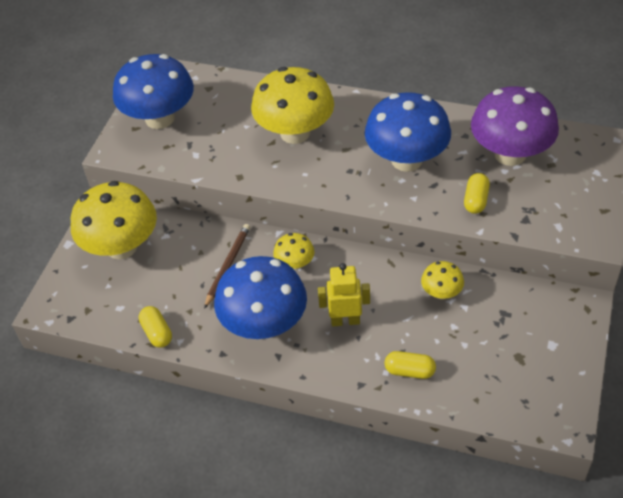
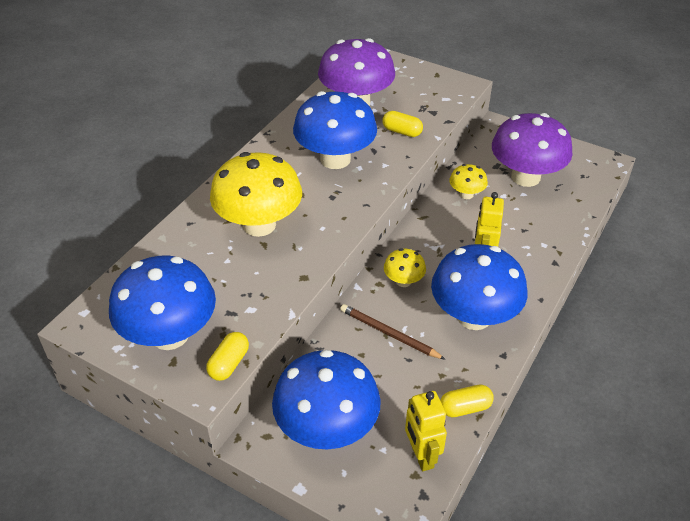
camera: 80 degrees left, 5 degrees down
(105, 311) = (421, 456): none -> yellow robot
(122, 247) = (327, 429): yellow mushroom -> blue mushroom
(409, 371) = (545, 230): yellow capsule -> yellow capsule (229, 364)
(496, 343) = (525, 177): none -> purple mushroom

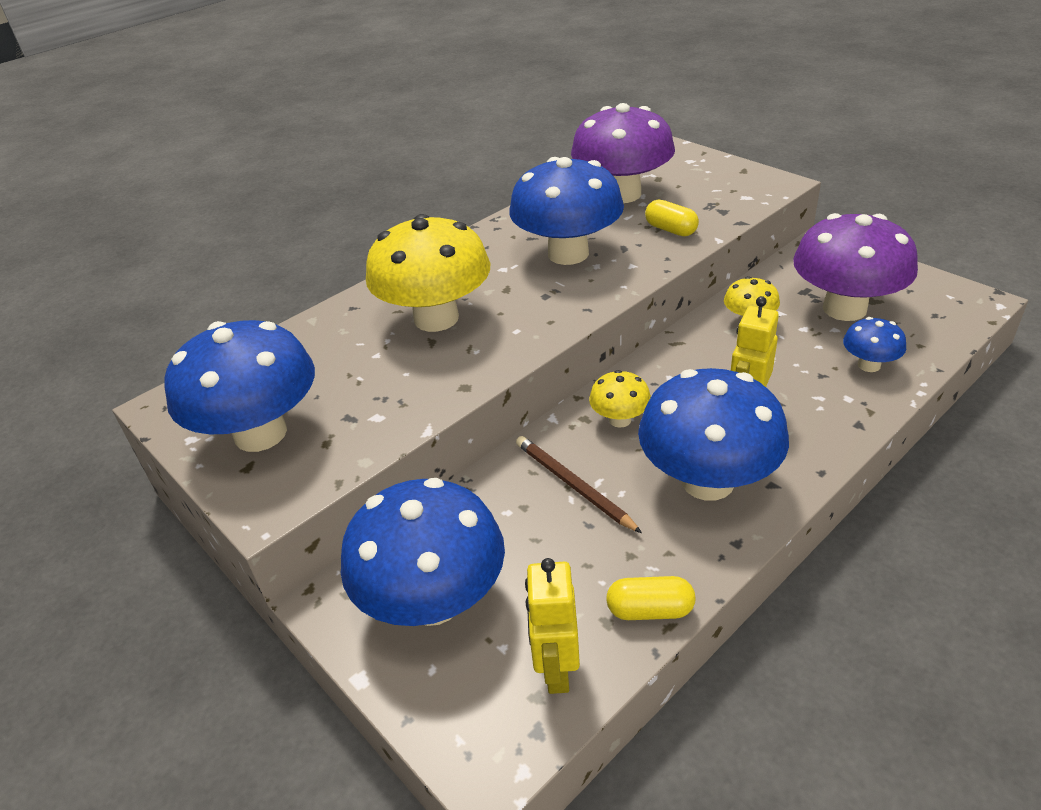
camera: 20 degrees right, 5 degrees down
(229, 364) = (315, 481): yellow capsule -> none
(551, 219) = (869, 365): none -> blue mushroom

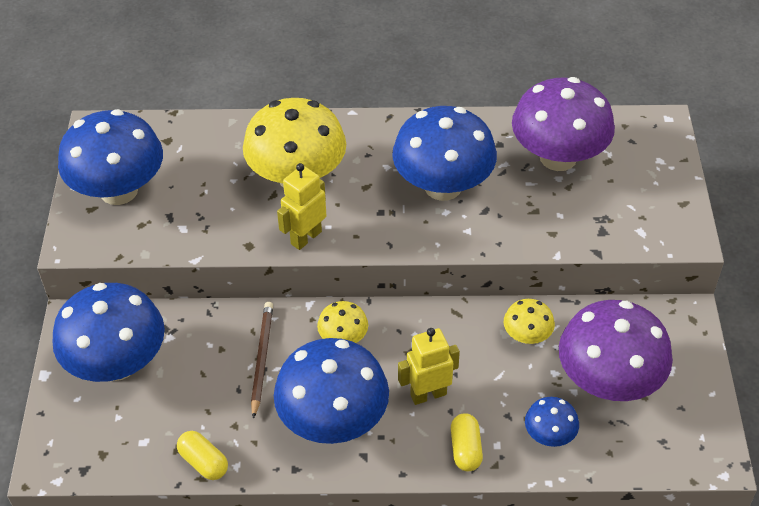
camera: 40 degrees right, 10 degrees up
(556, 669) = (126, 450): yellow robot -> yellow robot (306, 237)
(671, 230) = (539, 219): yellow capsule -> yellow capsule (466, 449)

